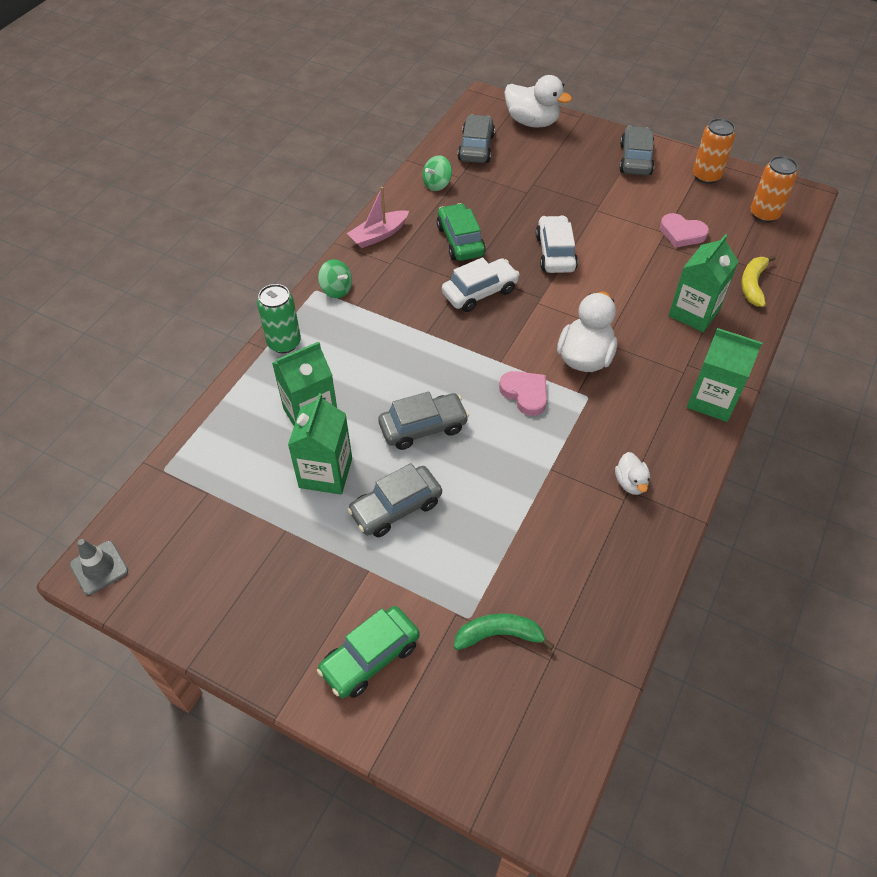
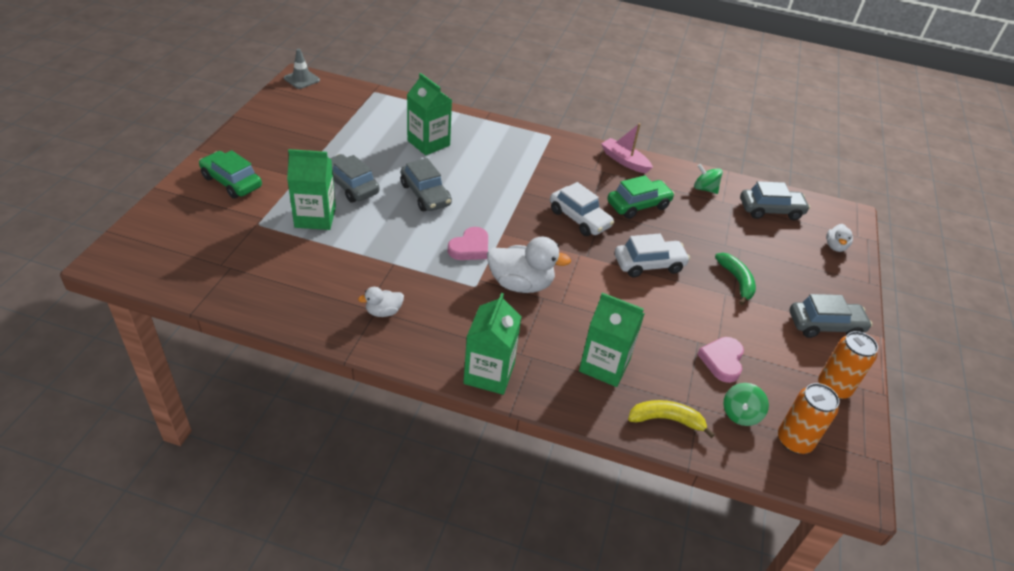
camera: 75 degrees right, 10 degrees down
(284, 343) = (493, 126): green can -> none
(325, 473) = (378, 153): green carton -> green carton (315, 217)
(336, 289) = (554, 145): green spinning top -> green spinning top (740, 414)
(499, 635) = (243, 238): green banana -> green banana (736, 281)
(532, 122) = (835, 246): white duck -> white duck, size x0.52

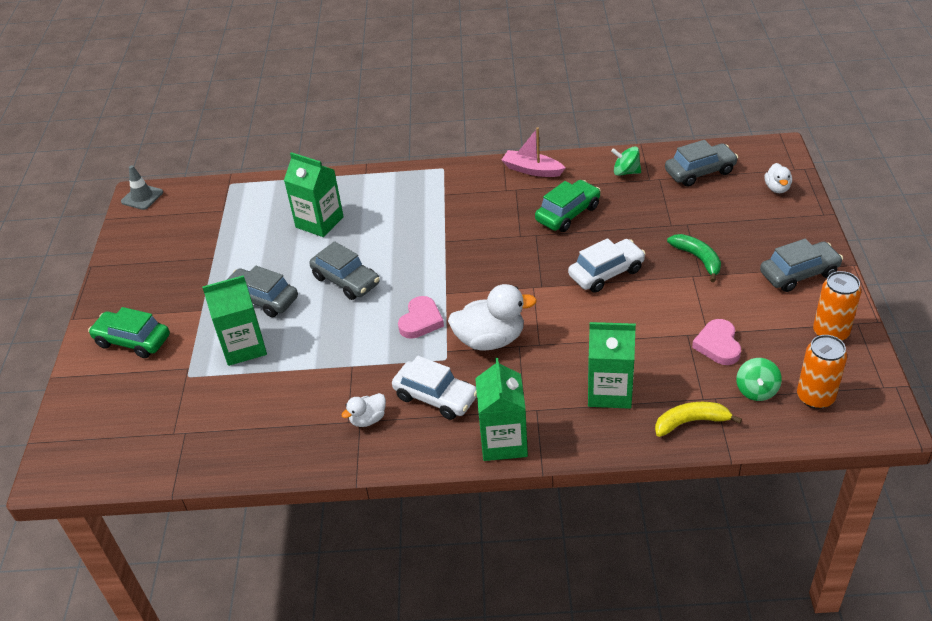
camera: 10 degrees left, 0 degrees up
(579, 219) = (516, 249): white car -> white car (436, 397)

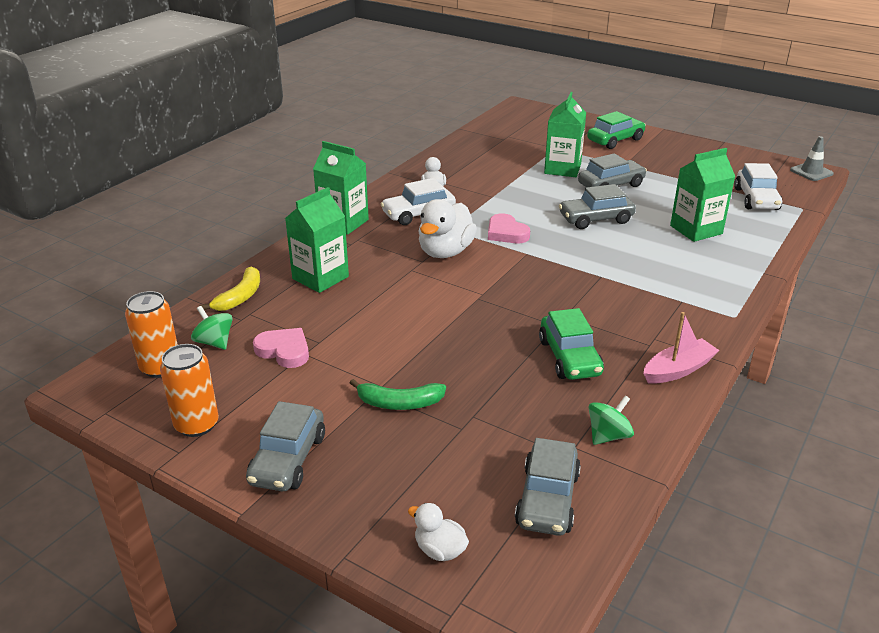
camera: 120 degrees right, 10 degrees down
(606, 273) = (451, 338): white car -> white car (756, 199)

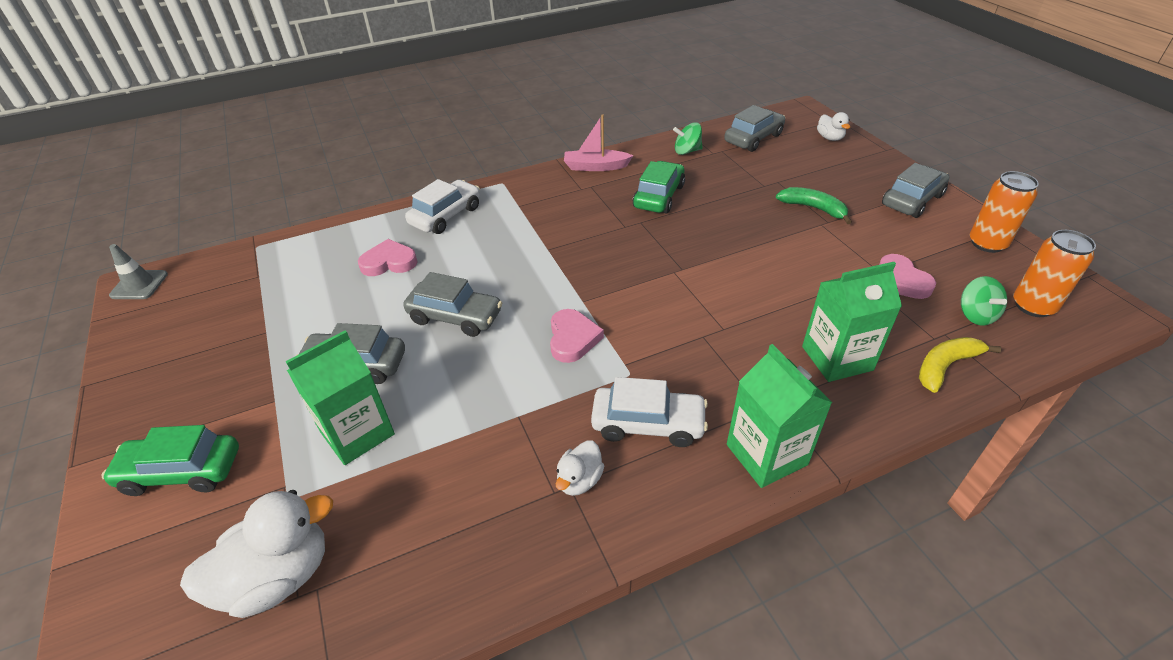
camera: 145 degrees left, 10 degrees up
(445, 252) = (667, 338): white duck -> white duck (278, 577)
(696, 230) = (389, 262): green carton -> pink heart
(756, 199) = (266, 274): white car -> white car (446, 216)

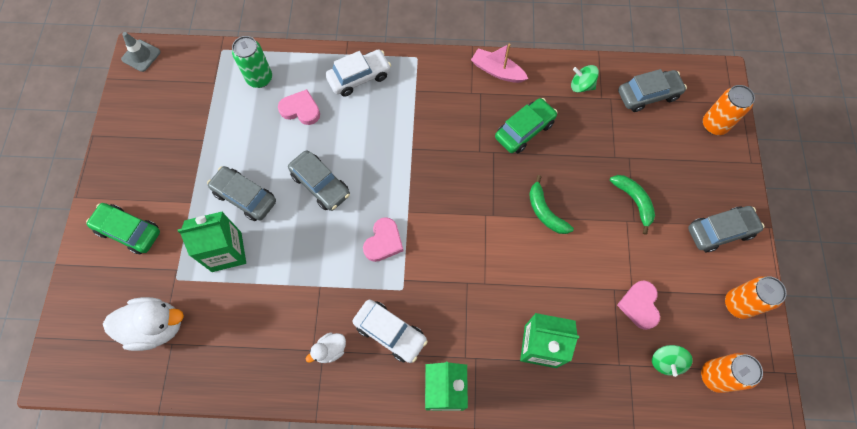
camera: 25 degrees right, 25 degrees up
(320, 254) = (259, 78): none -> green can
(735, 246) = (545, 212): none -> green banana
(830, 138) = (714, 125): white duck -> orange can
(945, 366) = (606, 390): yellow banana -> none

